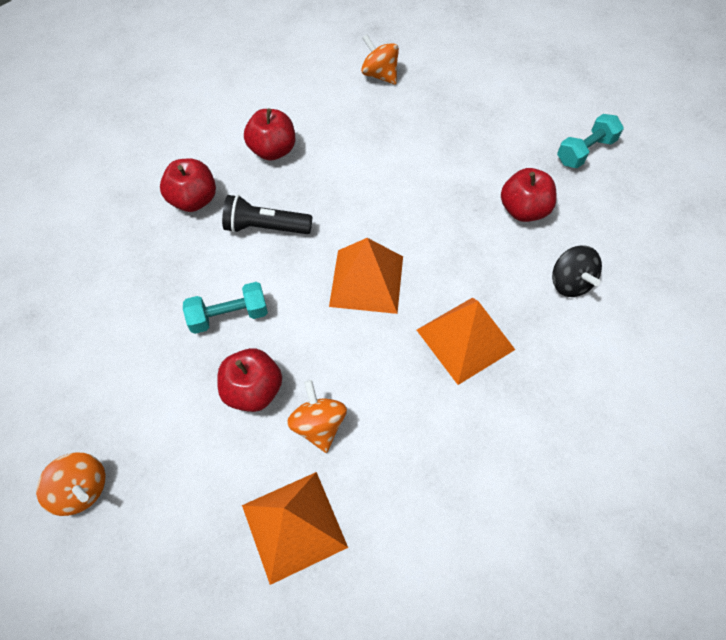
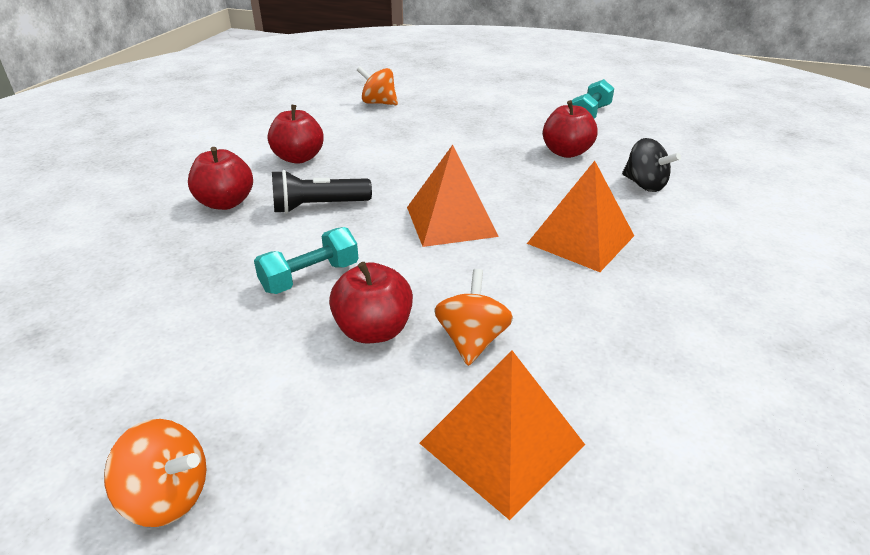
camera: 20 degrees left, 25 degrees down
(318, 425) = (472, 340): orange spinning top -> orange spinning top turned 45 degrees clockwise

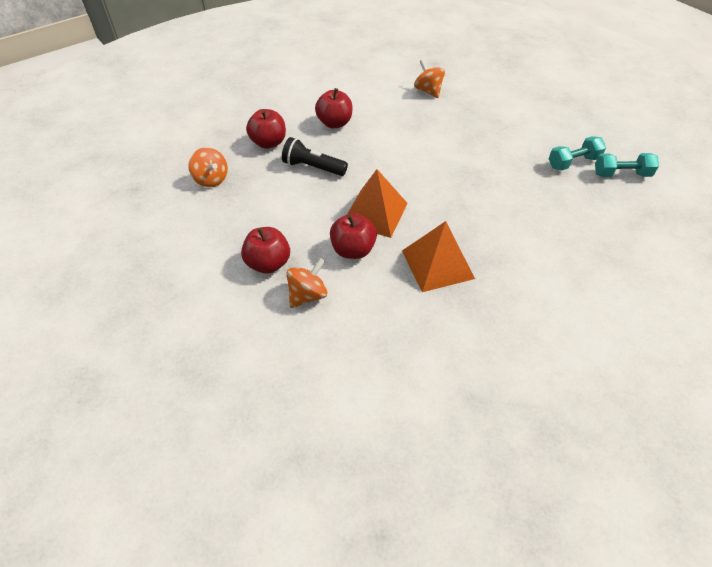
camera: 35 degrees right, 15 degrees up
(168, 496) = (128, 297): orange spinning top -> orange spinning top (211, 179)
(310, 277) = (267, 215): turquoise dumbbell -> turquoise dumbbell (621, 174)
(502, 443) = (267, 354): orange pyramid -> none
(566, 152) = (511, 191): red apple -> red apple (353, 250)
(644, 185) = (533, 244): black spinning top -> none

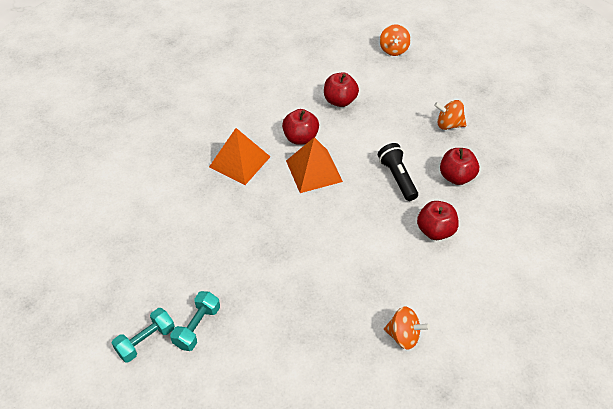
camera: 140 degrees right, 0 degrees up
(307, 295) = (297, 99): orange spinning top -> orange spinning top (393, 50)
(313, 167) = (397, 178): black flashlight -> black flashlight turned 90 degrees counterclockwise

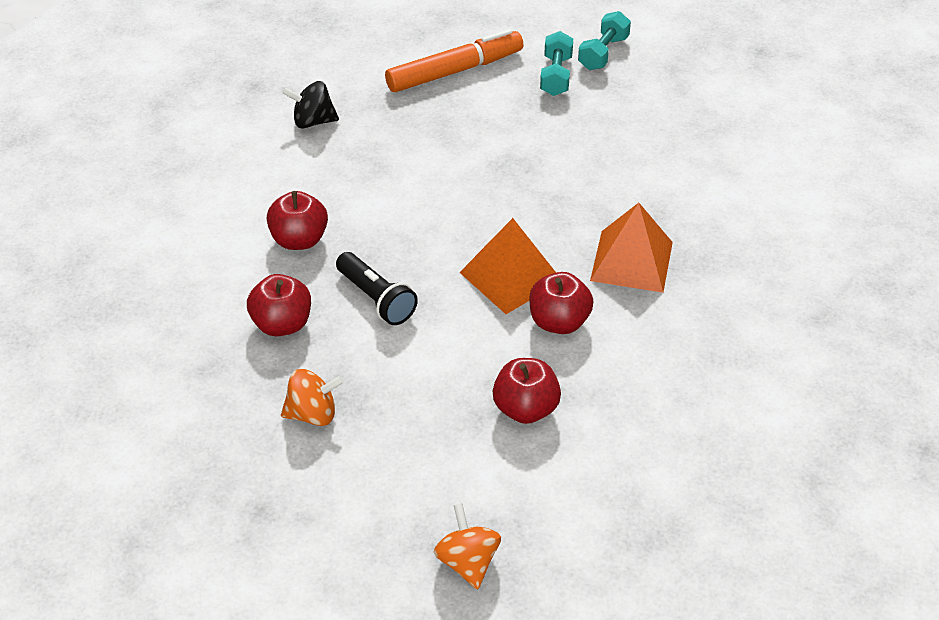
camera: 160 degrees right, 5 degrees down
(273, 358) = (455, 71): none -> orange marker
(403, 336) = (313, 121): orange spinning top -> black spinning top

